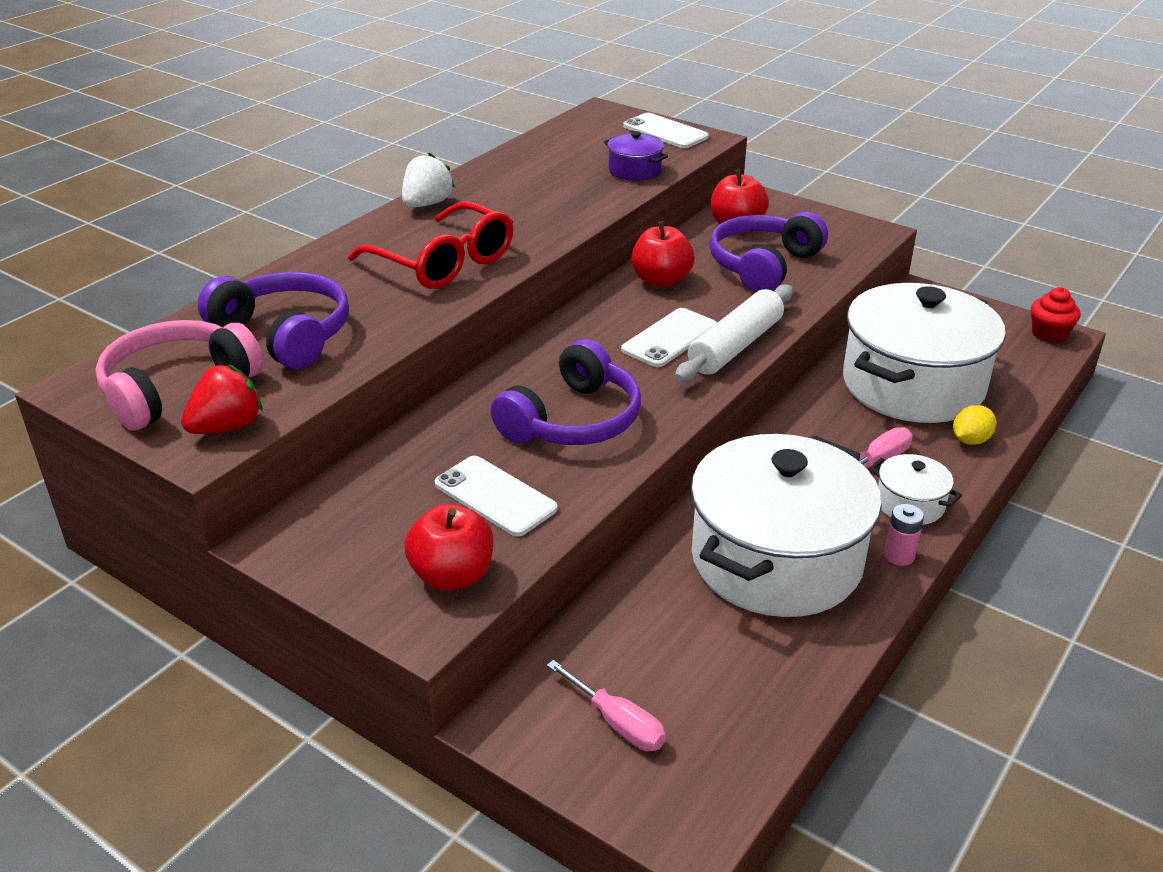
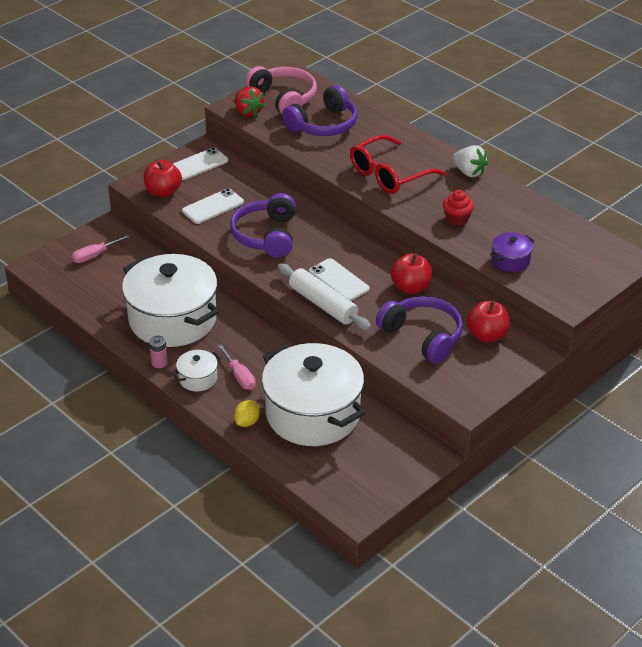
camera: 100 degrees right, 5 degrees up
(573, 420) = (266, 235): purple headphones -> purple headphones turned 45 degrees clockwise
(665, 131) = (583, 285): white phone -> white phone (198, 164)
(970, 440) = (247, 422): yellow lemon -> yellow lemon turned 60 degrees clockwise
(1049, 334) = (360, 507): red cupcake -> red cupcake (457, 219)

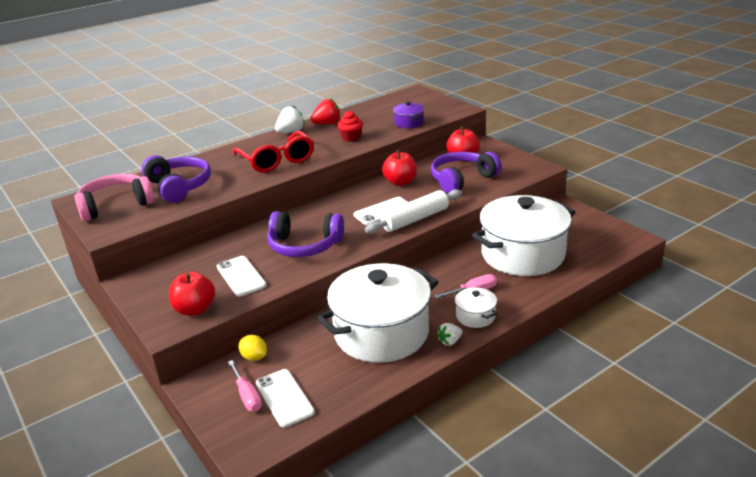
camera: 80 degrees left, 10 degrees down
(159, 363) = (450, 341): pink battery -> white strawberry
(198, 164) = (157, 286): white phone -> white phone (284, 398)
(247, 422) = (535, 288): yellow lemon -> yellow lemon (254, 357)
(248, 112) = (124, 224): red strawberry -> red strawberry (327, 124)

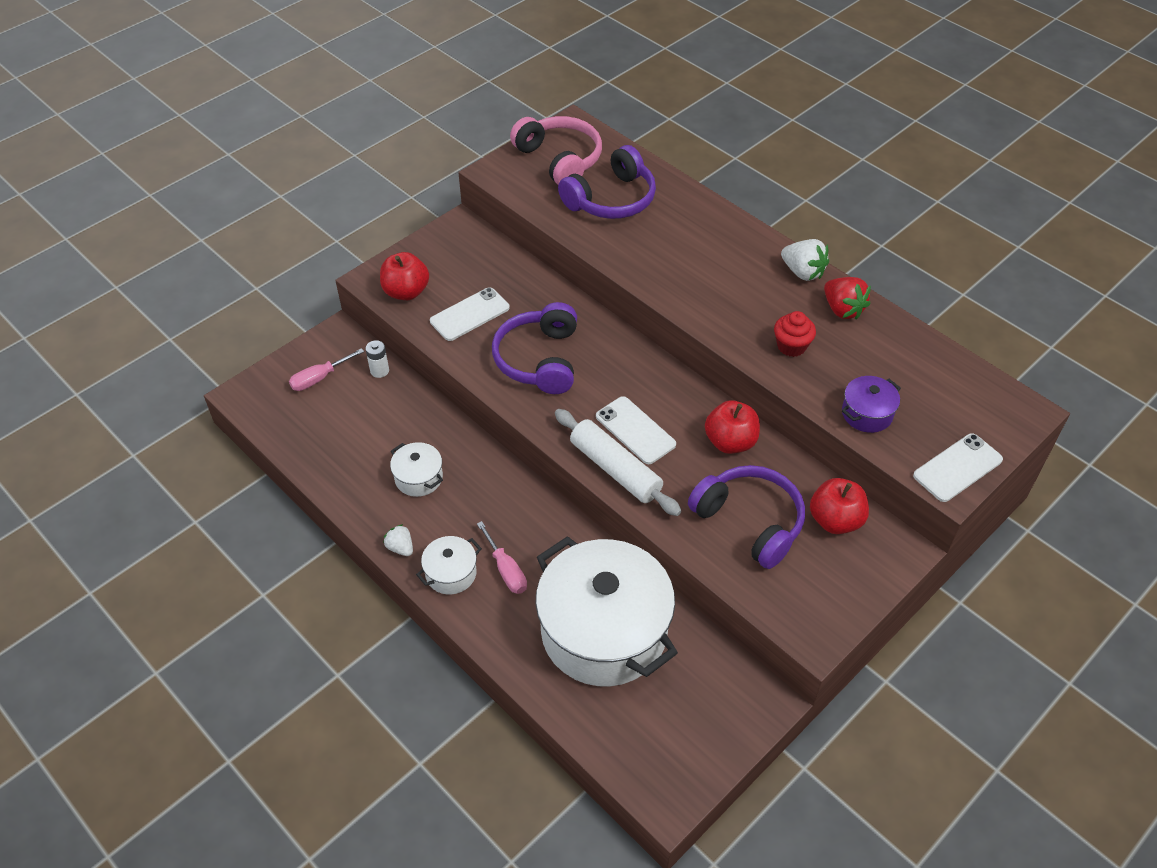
camera: 80 degrees right, 20 degrees up
(254, 357) = (379, 371): yellow lemon -> white battery
(277, 160) = (699, 276): red glasses -> none
(284, 398) = (314, 408): white phone -> white phone (958, 468)
(381, 333) = (418, 478): white pot -> white pot, size x0.42

